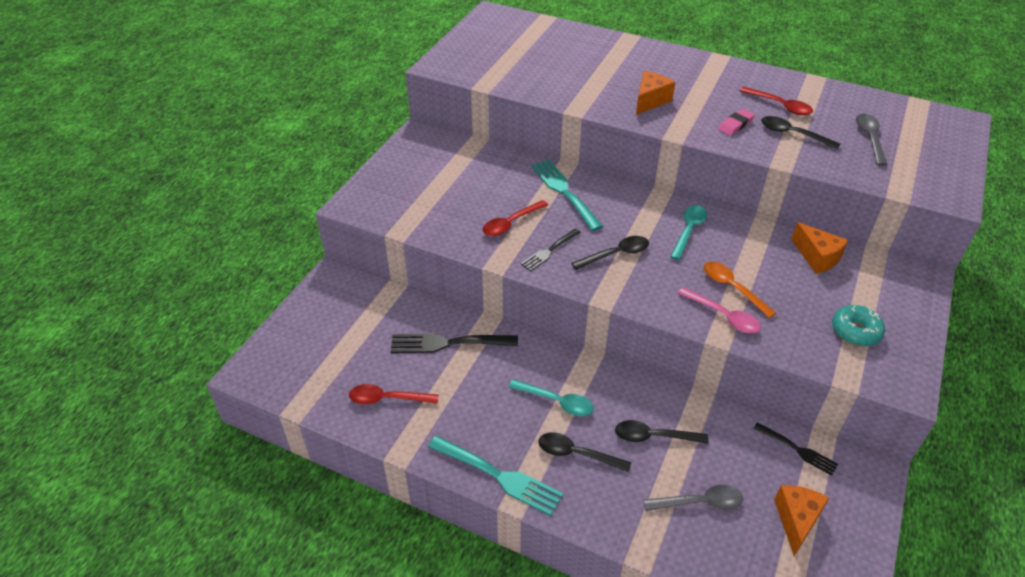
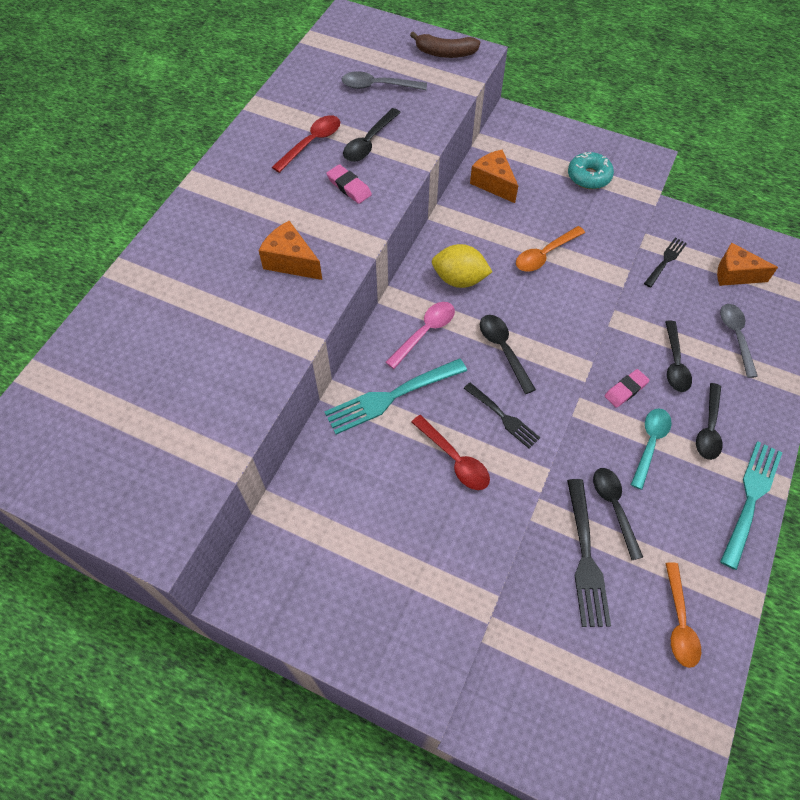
camera: 90 degrees left, 15 degrees up
(387, 399) = (679, 622): red spoon -> orange spoon
(492, 367) = (614, 507): none -> black spoon
(616, 390) = (625, 390): none -> pink eraser
(688, 231) = (459, 279): turquoise spoon -> yellow lemon
(723, 316) = (585, 267): pink spoon -> pink spoon (425, 332)
(817, 257) = (493, 183): orange cheese -> orange cheese turned 90 degrees counterclockwise
(942, 179) = (445, 53): none -> brown banana

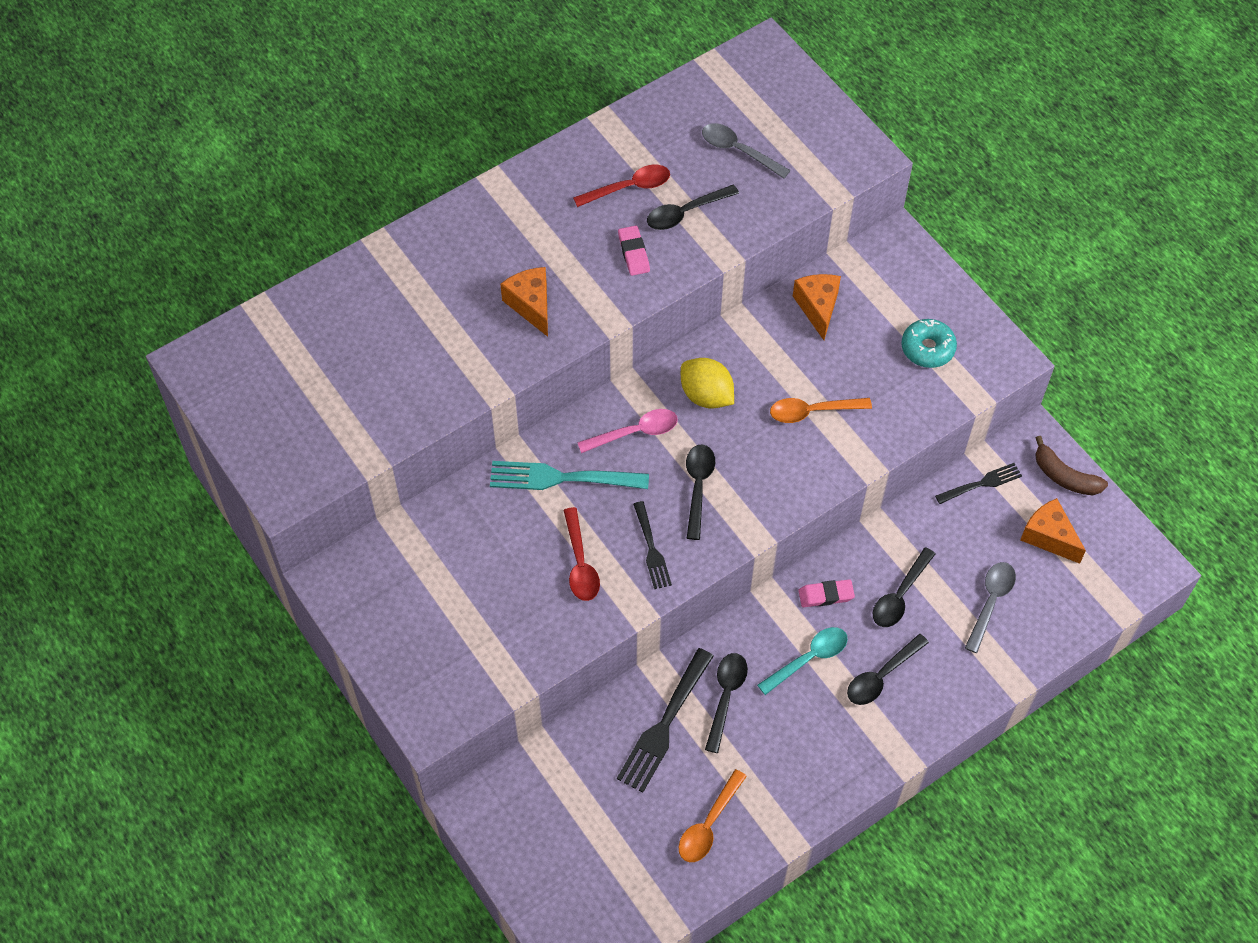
camera: 30 degrees right, 0 degrees up
(445, 53) = (837, 141): brown banana -> brown banana (1064, 476)
(751, 498) = (868, 761): turquoise fork -> none

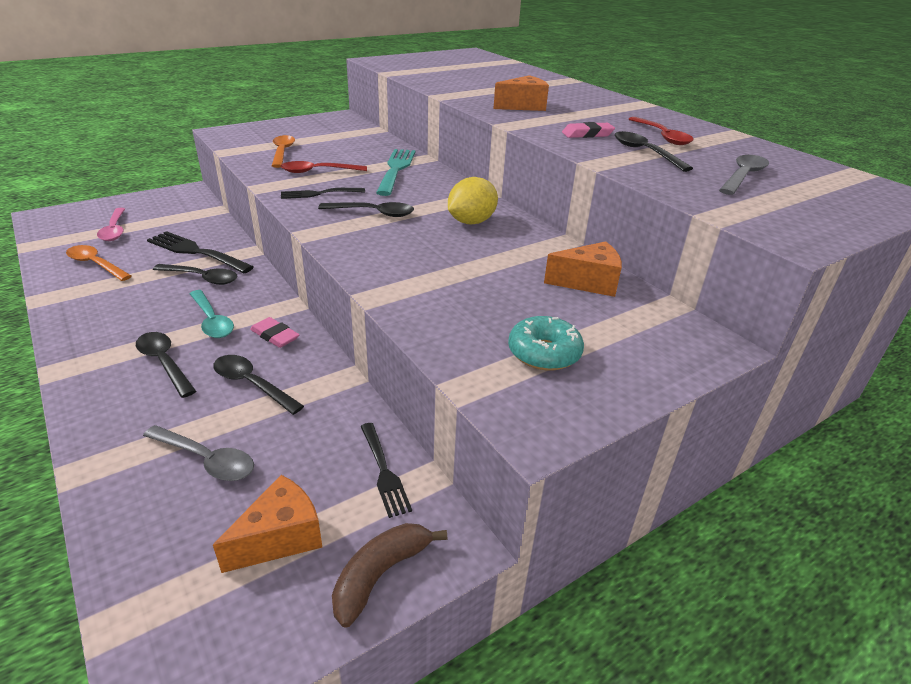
camera: 90 degrees right, 25 degrees down
(635, 432) = (434, 194): pink spoon -> pink spoon (114, 230)
(812, 411) = (450, 270): orange spoon -> orange spoon (282, 152)
(826, 595) = (275, 336): pink eraser -> pink eraser turned 45 degrees counterclockwise

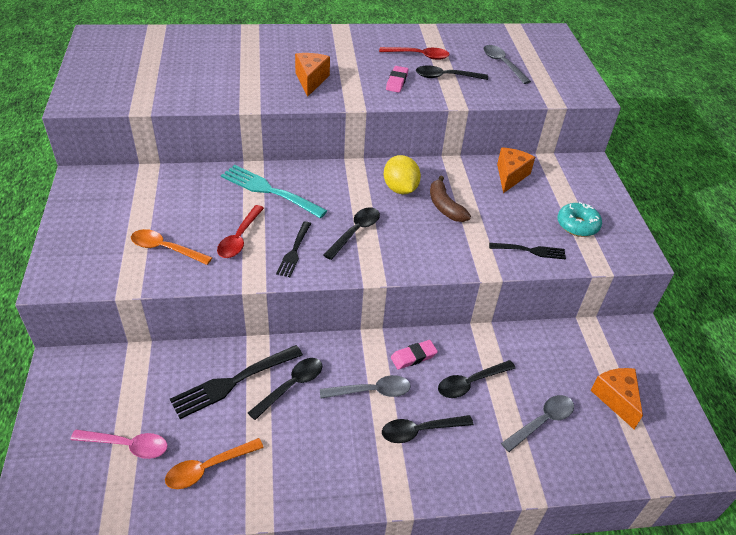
camera: 65 degrees left, 10 degrees up
(212, 321) = (371, 391): turquoise spoon -> grey spoon
(380, 575) = (650, 365): brown banana -> brown banana (445, 206)
(384, 471) = (579, 341): black fork -> black fork (530, 251)

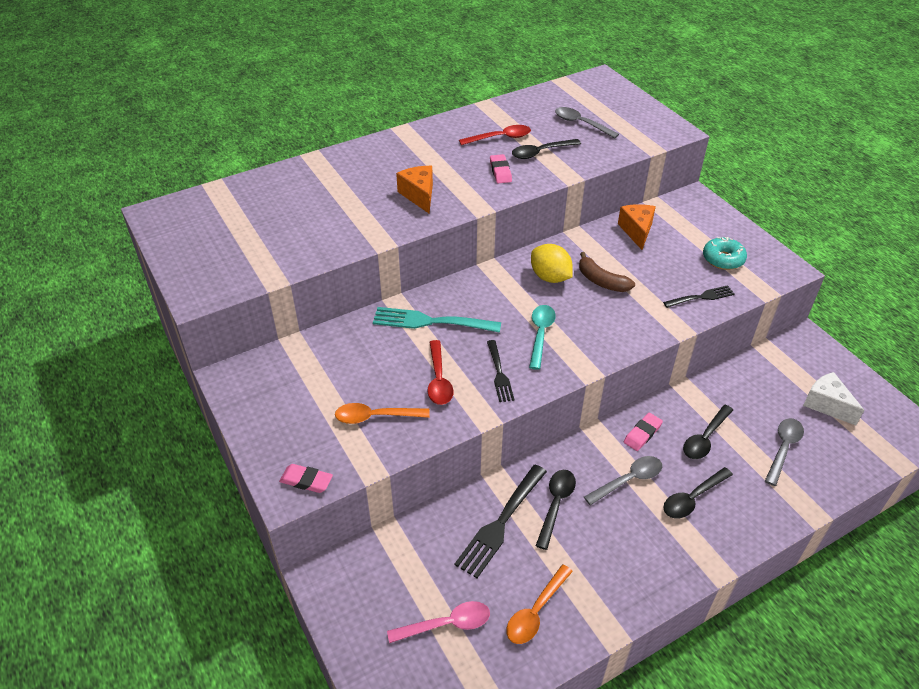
camera: 20 degrees left, 0 degrees up
(73, 277) = (306, 480): none -> pink eraser
(355, 232) = (540, 334): black spoon -> turquoise spoon
(616, 399) = (826, 405): orange cheese -> white cheese

